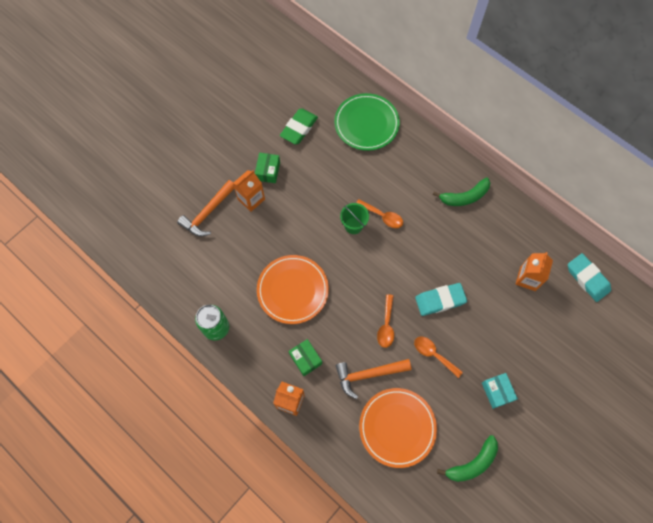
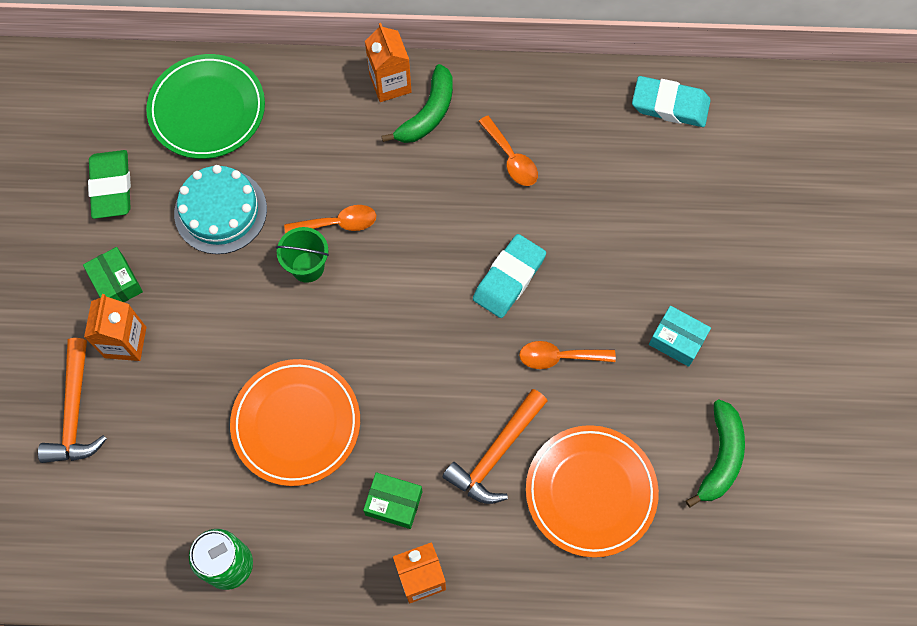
camera: 40 degrees left, 0 degrees up
(336, 173) = (220, 211): none -> turquoise cake
(386, 325) = (466, 369): orange spoon -> orange spoon (511, 158)
(527, 278) = (597, 162): orange carton -> orange carton (390, 83)

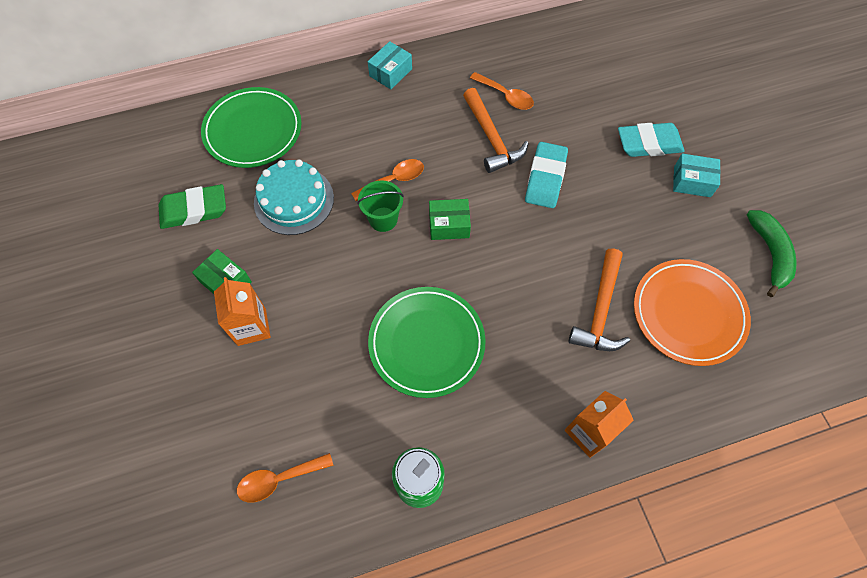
camera: 20 degrees left, 5 degrees down
(75, 412) = (227, 400): orange hammer -> orange hammer (491, 138)
(112, 187) = (194, 210): green eraser -> green eraser turned 75 degrees counterclockwise
(296, 423) = (426, 343): orange plate -> green plate
(390, 83) = (390, 72): orange carton -> turquoise box
(394, 503) = (537, 378): green box -> green box (449, 225)
(427, 113) = (428, 84): green banana -> none
(559, 357) = (612, 222): orange spoon -> orange spoon (278, 479)
(670, 105) = (601, 30): turquoise eraser -> turquoise eraser (649, 144)

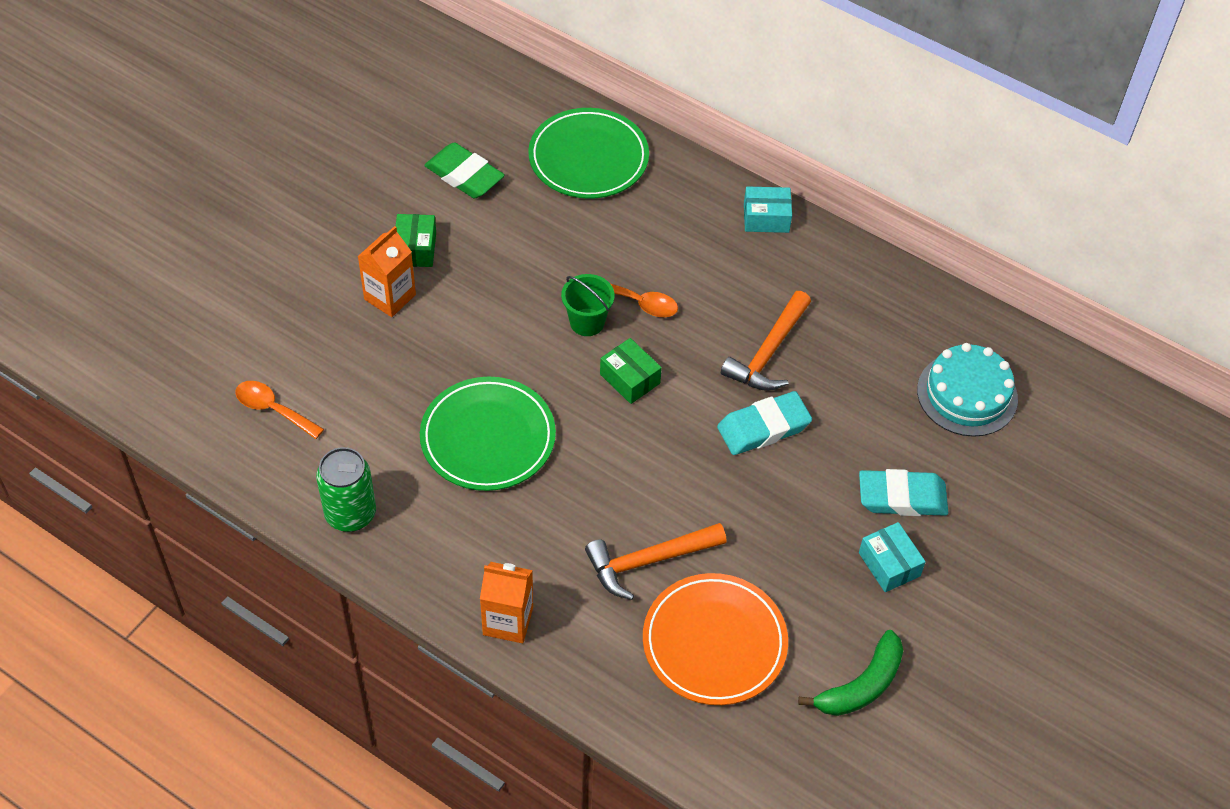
camera: 50 degrees right, 10 degrees down
(294, 200) = (543, 240): turquoise cake -> turquoise cake (967, 394)
(506, 96) = (836, 333): orange spoon -> none
(649, 144) = (902, 497): turquoise eraser -> turquoise eraser turned 45 degrees counterclockwise

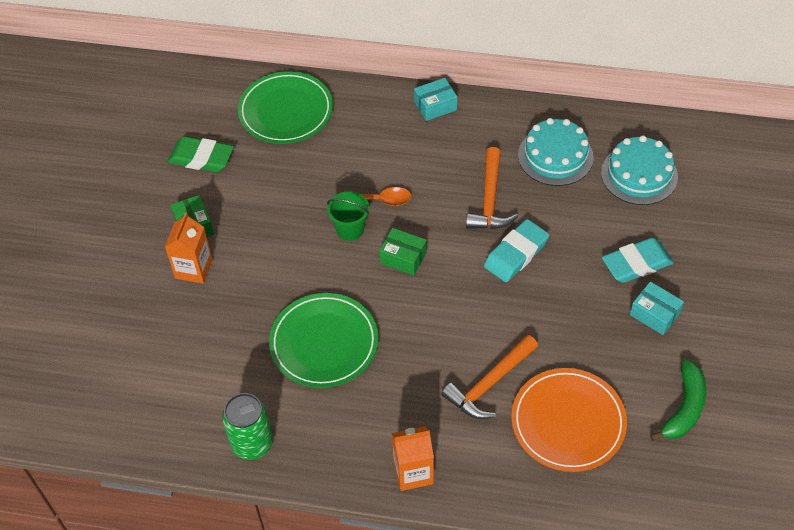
camera: 20 degrees left, 0 degrees up
(273, 409) = (149, 389): orange spoon -> none
(877, 332) = (555, 156): none -> turquoise cake

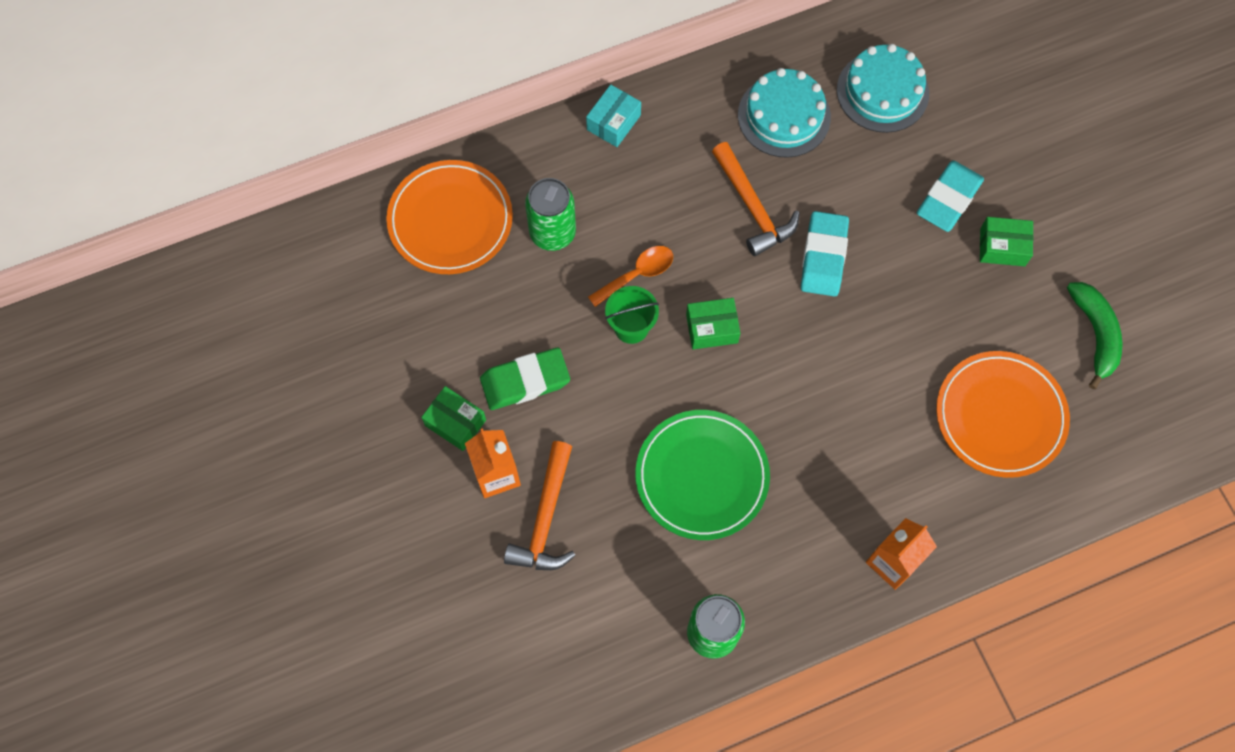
camera: 35 degrees left, 15 degrees up
(201, 158) = (398, 334): green eraser -> green eraser (525, 381)
(286, 111) = (450, 220): green plate -> orange plate
(344, 149) = (552, 233): none -> green can
(489, 384) = (898, 420): orange hammer -> orange hammer (545, 518)
(654, 314) = (1002, 247): turquoise box -> green box

